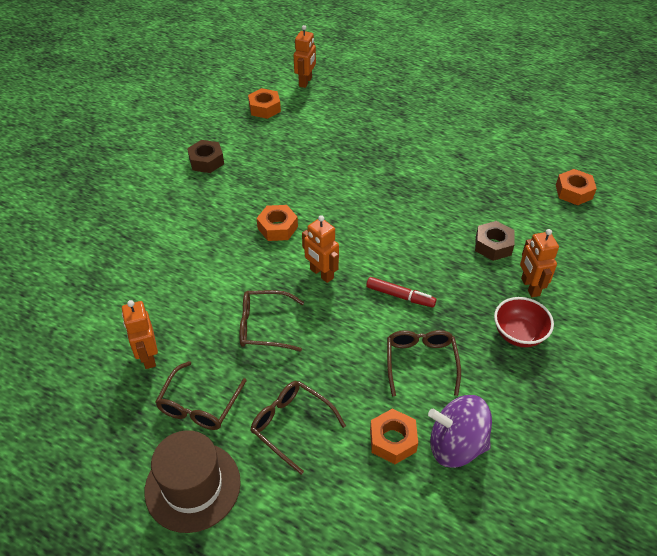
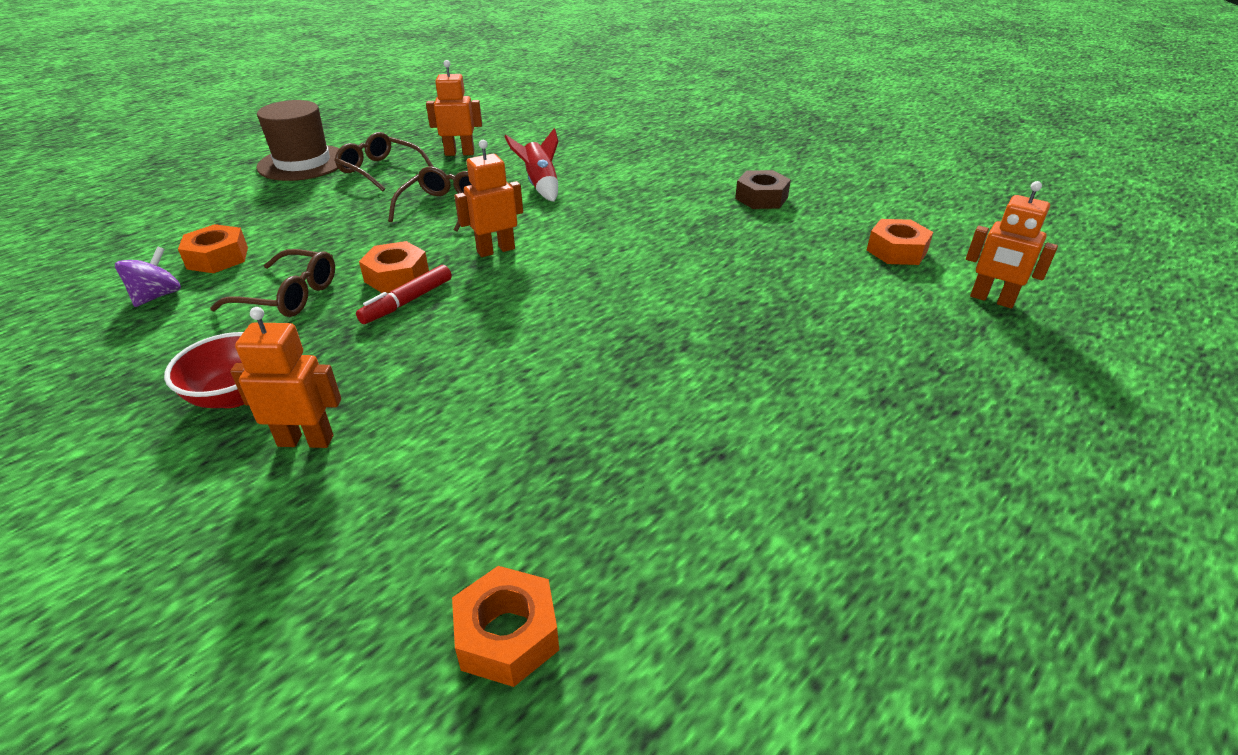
camera: 105 degrees right, 10 degrees down
(210, 278) = (540, 185): none -> red rocket
(277, 228) = (601, 231): orange nut -> orange nut (397, 276)
(292, 426) = (305, 208): brown glasses -> none
(456, 445) = (157, 296): purple spinning top -> purple spinning top, size x0.60
(493, 245) = (433, 424): brown nut -> none

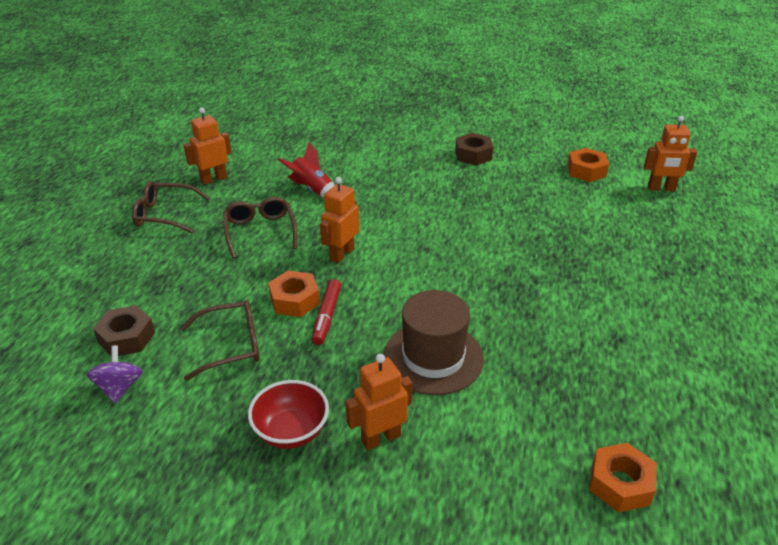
camera: 30 degrees left, 0 degrees up
(218, 258) = (126, 338): orange nut -> brown nut
(303, 163) = (83, 228): brown hat -> brown hat (433, 357)

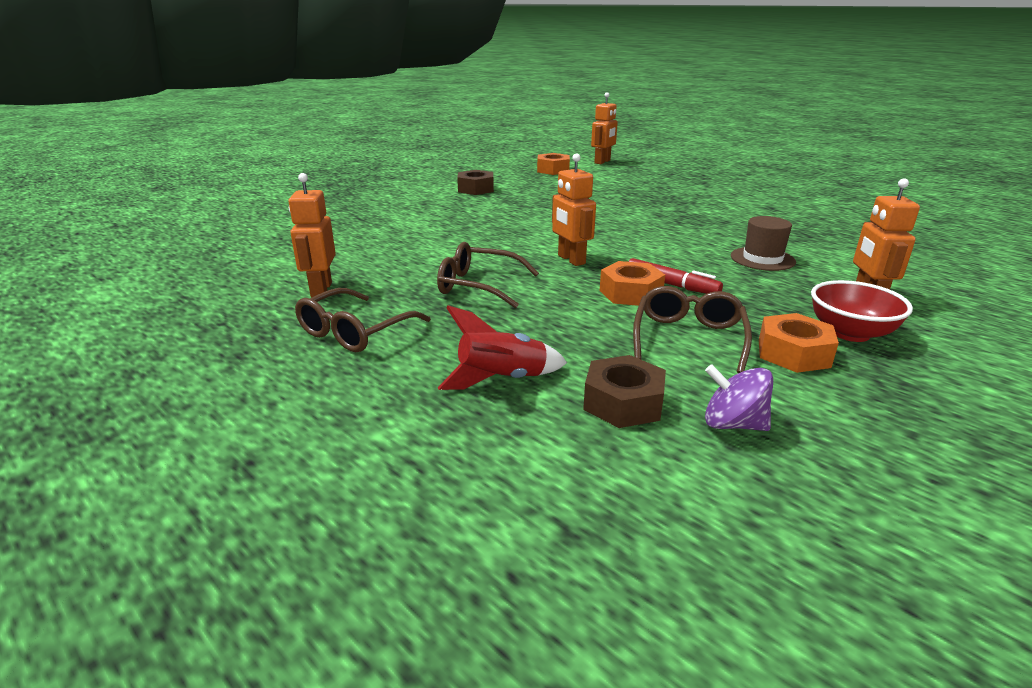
camera: 60 degrees left, 10 degrees down
(312, 190) = (433, 249): red rocket -> red rocket (501, 380)
(433, 357) = (762, 259): brown hat -> brown hat, size x0.63
(620, 484) = (928, 240): orange nut -> orange nut (793, 353)

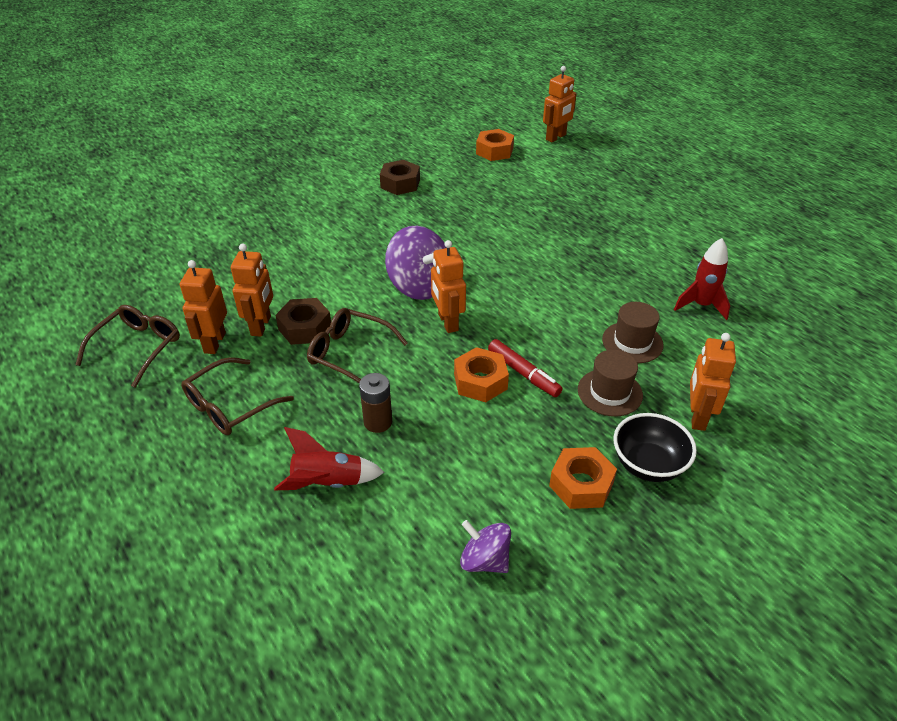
camera: 10 degrees right, 15 degrees up
(371, 275) = (261, 326): none -> orange robot
(528, 241) = (419, 286): none -> purple spinning top
(536, 329) = (378, 422): none -> brown battery
(623, 403) = (411, 523): brown nut -> brown nut (305, 328)
(688, 338) = (501, 452): brown glasses -> brown glasses (137, 348)
(768, 290) = (610, 392): none -> brown hat
(806, 235) = (701, 305): none -> red rocket
(850, 333) = (648, 464): red bowl -> black bowl

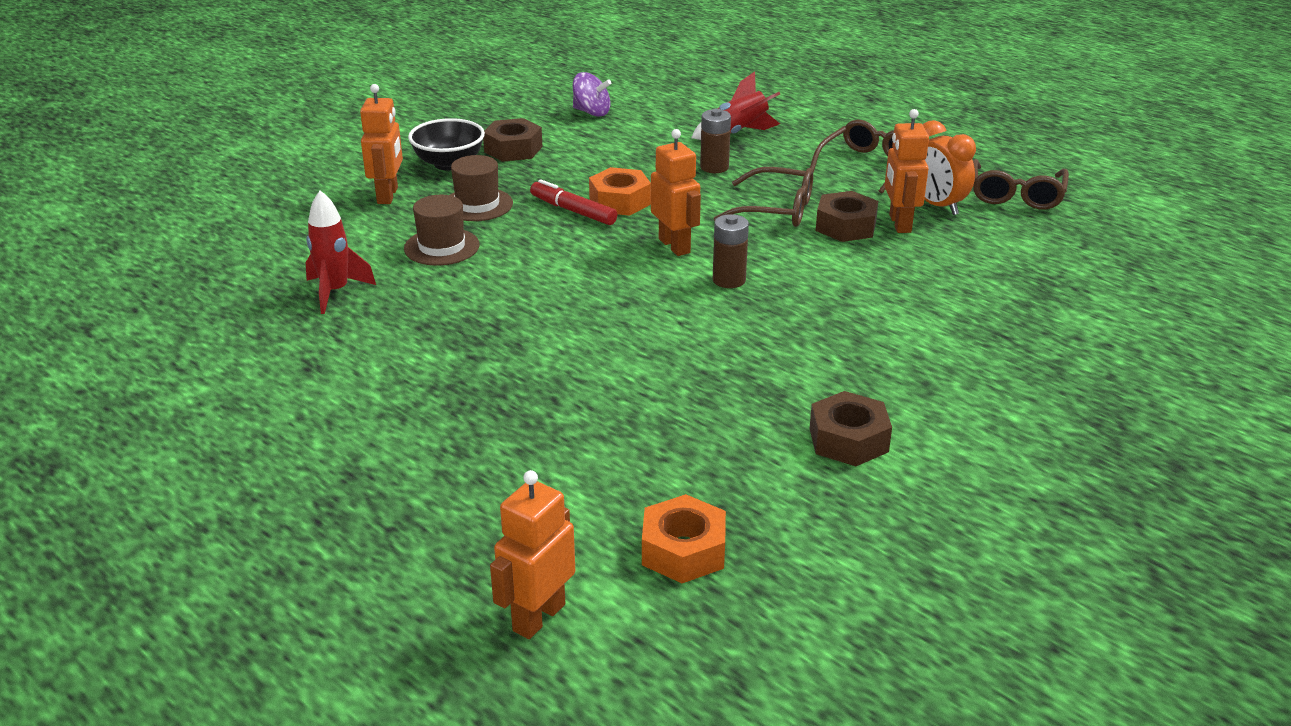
camera: 170 degrees right, 10 degrees down
(214, 343) = (937, 206): orange robot -> orange clock
(419, 286) = (729, 280): purple spinning top -> brown battery
(581, 484) = (513, 149): orange nut -> brown nut

